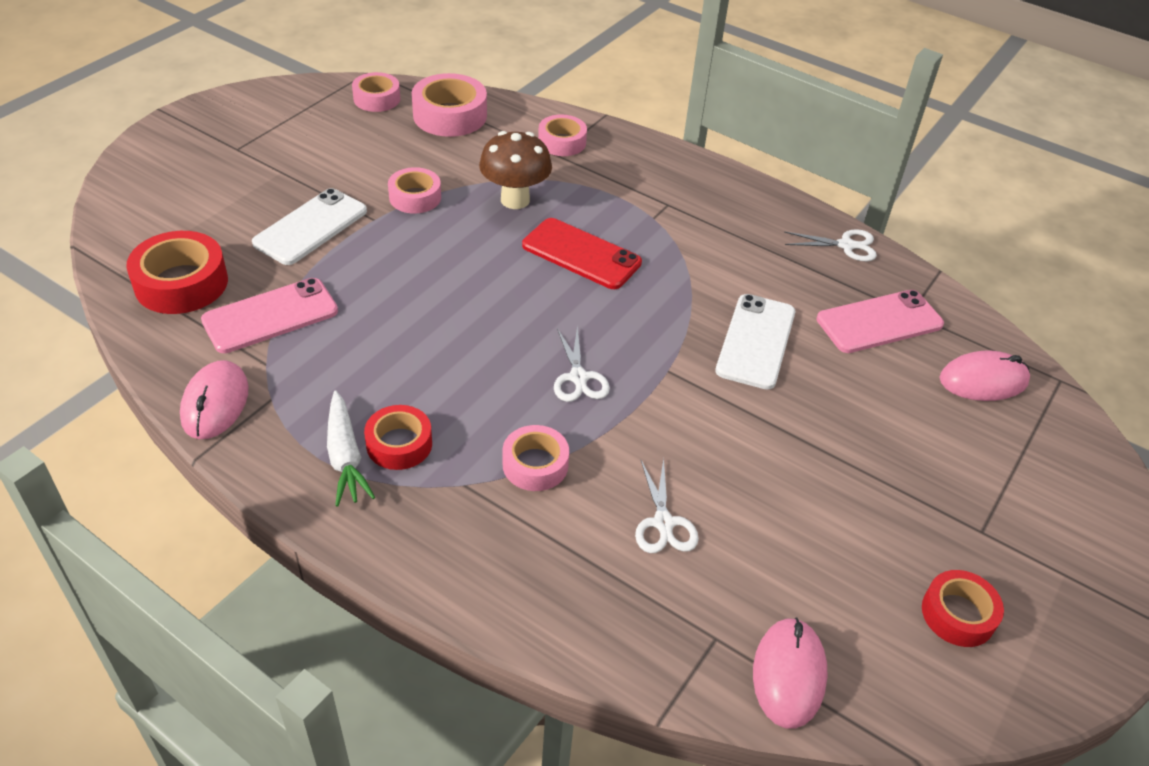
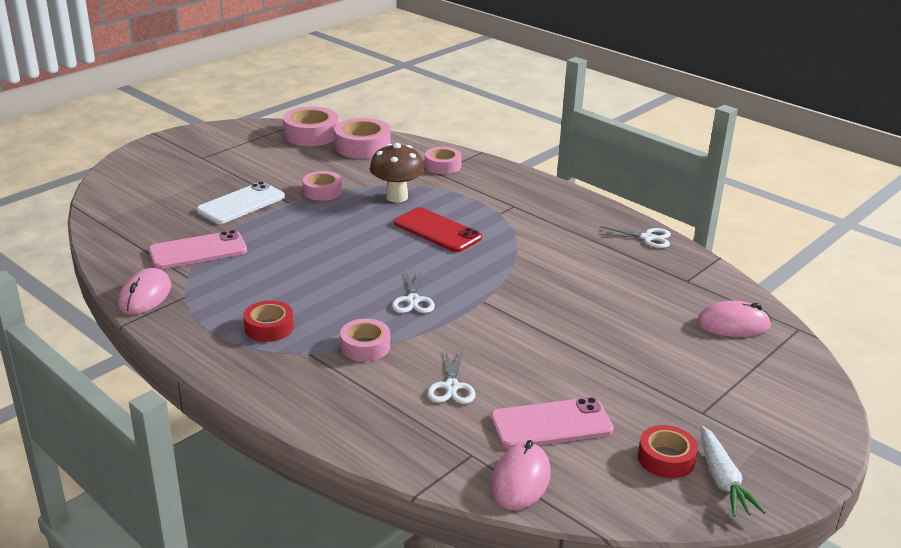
camera: 10 degrees right, 15 degrees down
(181, 283) = (140, 229): red tape -> none
(345, 457) = (228, 331): white carrot -> white carrot (722, 480)
(377, 99) = (311, 134): pink tape -> pink tape, size x1.56
(756, 341) = (557, 289): white phone -> none
(879, 322) = (659, 284): pink phone -> pink phone (551, 424)

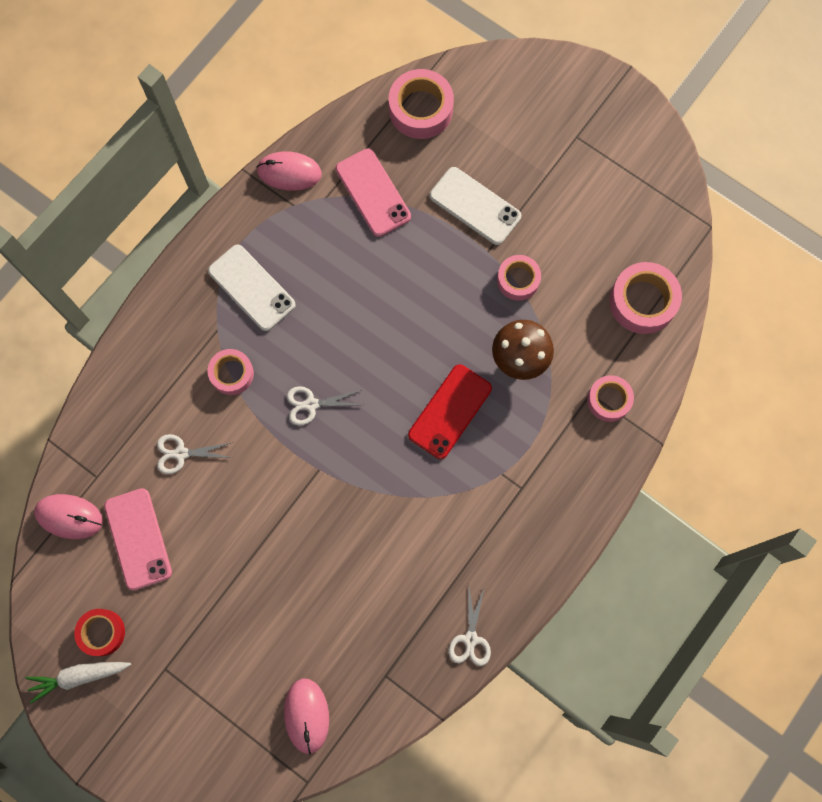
camera: 85 degrees right, 45 degrees up
(269, 327) = (251, 288): red tape -> white phone
(311, 134) = (664, 237): pink tape -> pink tape (420, 109)

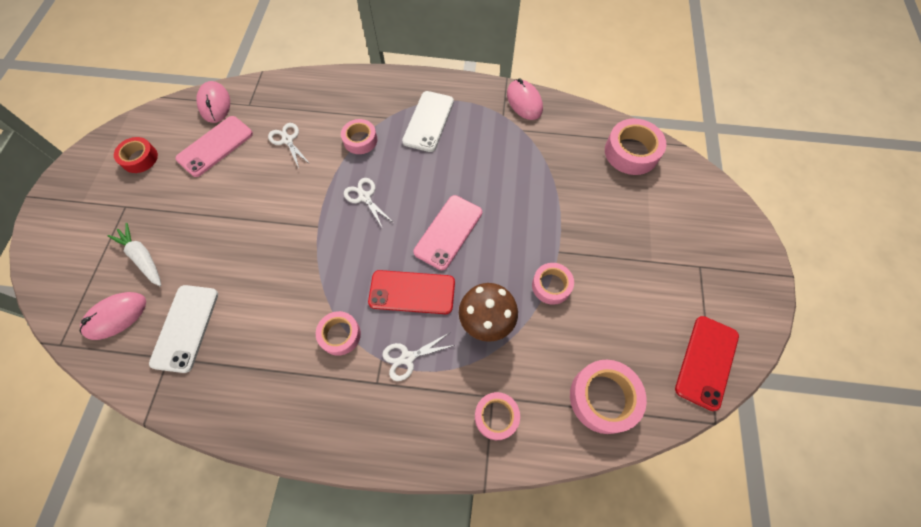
camera: 60 degrees right, 10 degrees down
(79, 676) = (103, 161): white carrot -> white carrot (143, 257)
(373, 193) = (547, 155): pink phone -> pink phone (448, 232)
(455, 500) = (340, 335): none -> pink tape
(470, 639) = (224, 411): white scissors -> white scissors (407, 358)
(475, 206) = (587, 224): white phone -> white phone (185, 328)
(661, 197) = (706, 362): none -> red phone

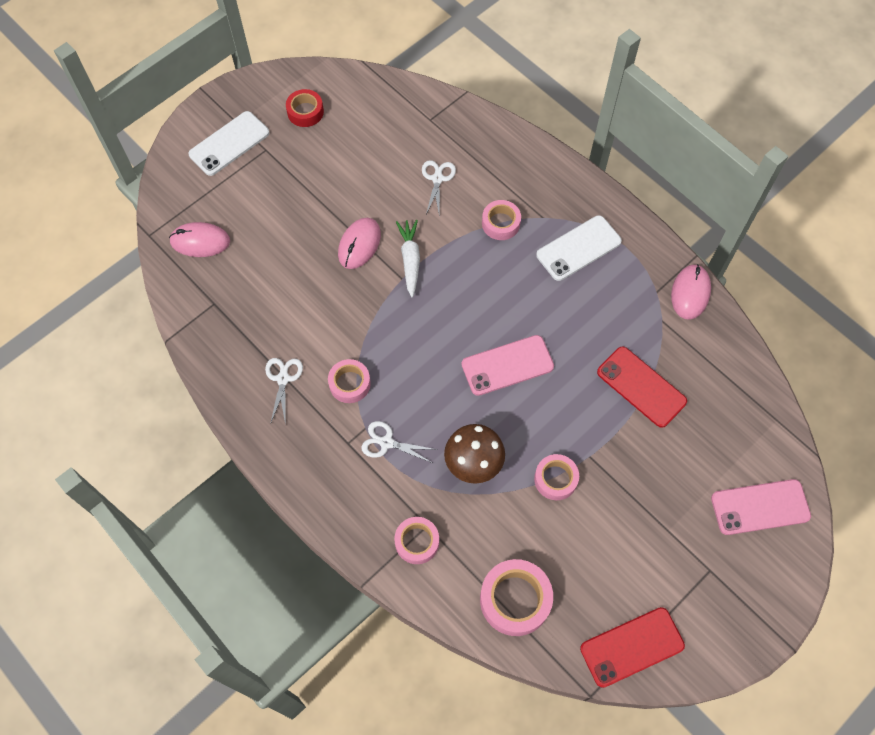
camera: 40 degrees right, 0 degrees up
(143, 257) = (250, 206): white carrot -> white carrot (410, 260)
(185, 328) = (242, 289): white phone -> white phone (229, 143)
(215, 104) = (402, 99): pink mouse -> pink mouse (359, 244)
(215, 146) = (373, 142): pink phone -> pink phone (760, 507)
(364, 197) = (461, 280): white scissors -> white scissors (283, 379)
(412, 292) = (433, 393): red phone -> red phone (641, 387)
(631, 152) = (751, 419): pink tape -> none

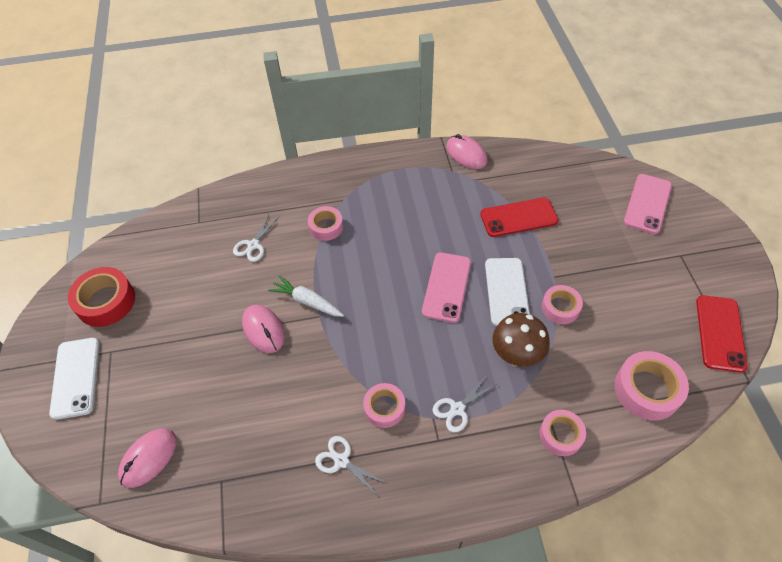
camera: 55 degrees left, 10 degrees down
(305, 112) = (106, 301): red tape -> red tape, size x1.56
(437, 179) = (253, 245): white scissors -> white scissors turned 105 degrees counterclockwise
(578, 248) = (384, 193): white phone -> white phone (506, 291)

